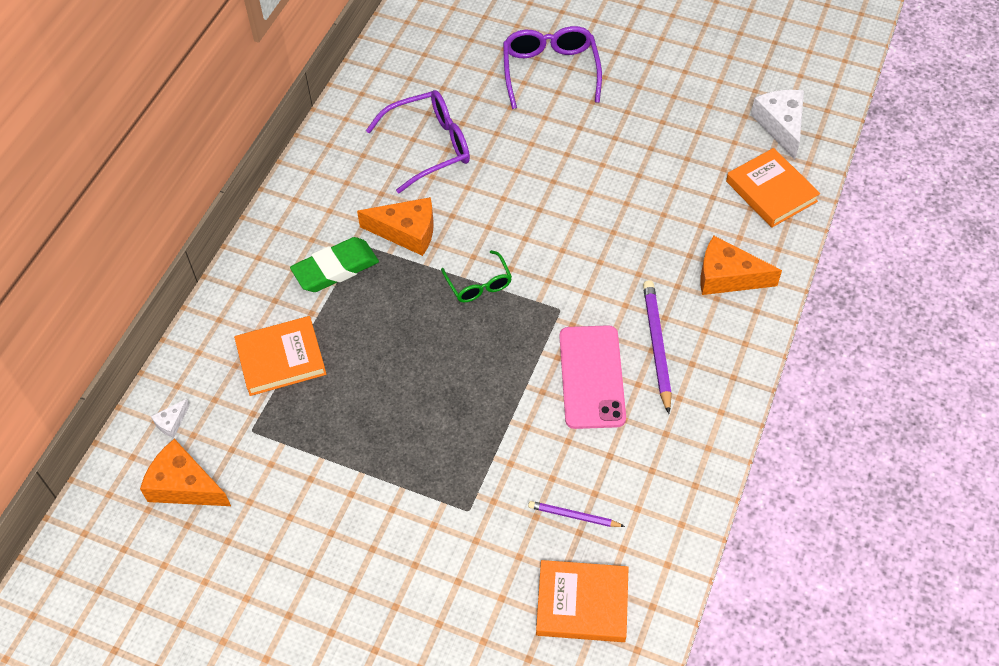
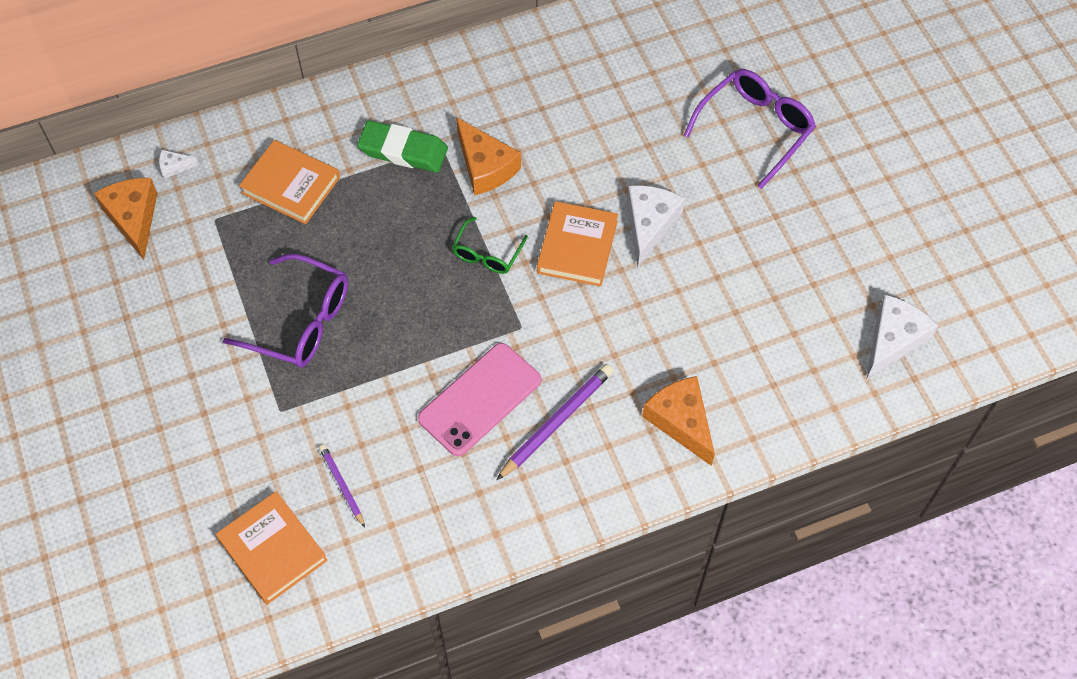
camera: 45 degrees right, 5 degrees up
(429, 146) = (583, 112): purple glasses -> purple glasses (300, 321)
(559, 179) = (649, 225): none -> white cheese
(771, 191) = (809, 387): orange book -> orange book (577, 247)

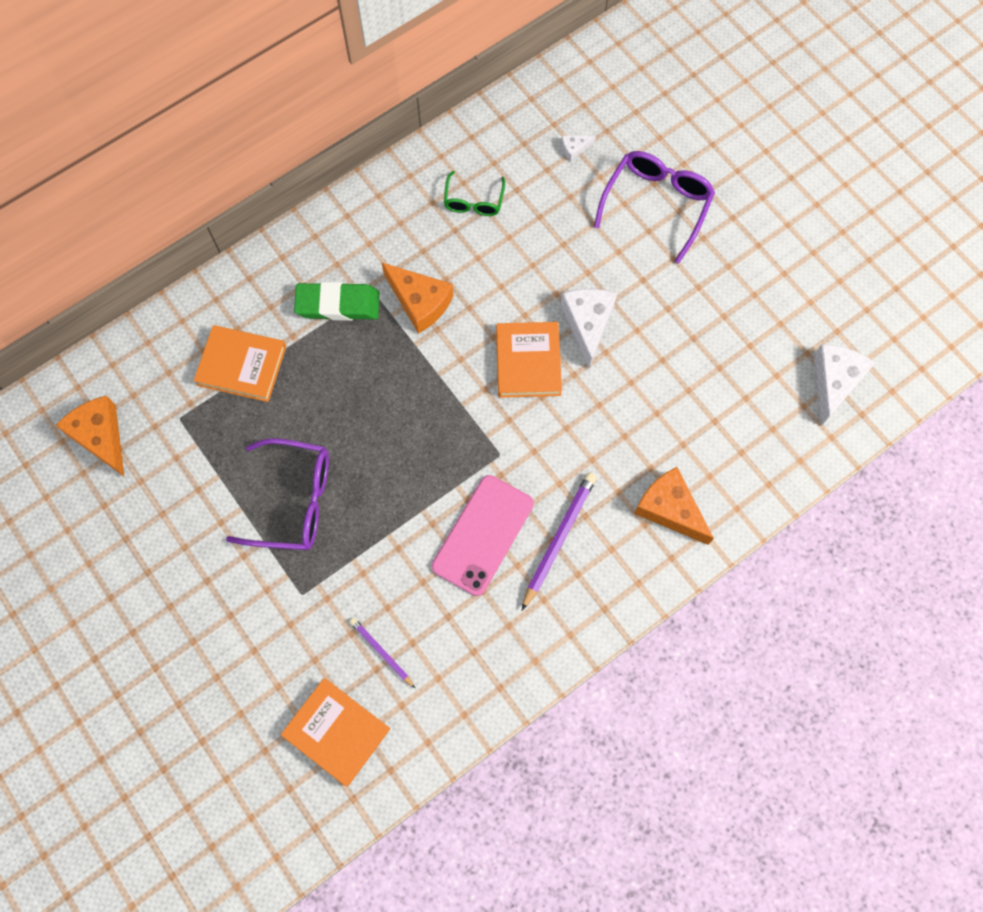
camera: 15 degrees left, 10 degrees up
(174, 167) = (124, 374): white cheese -> white cheese (574, 149)
(487, 253) = (447, 389): green glasses -> green glasses (474, 201)

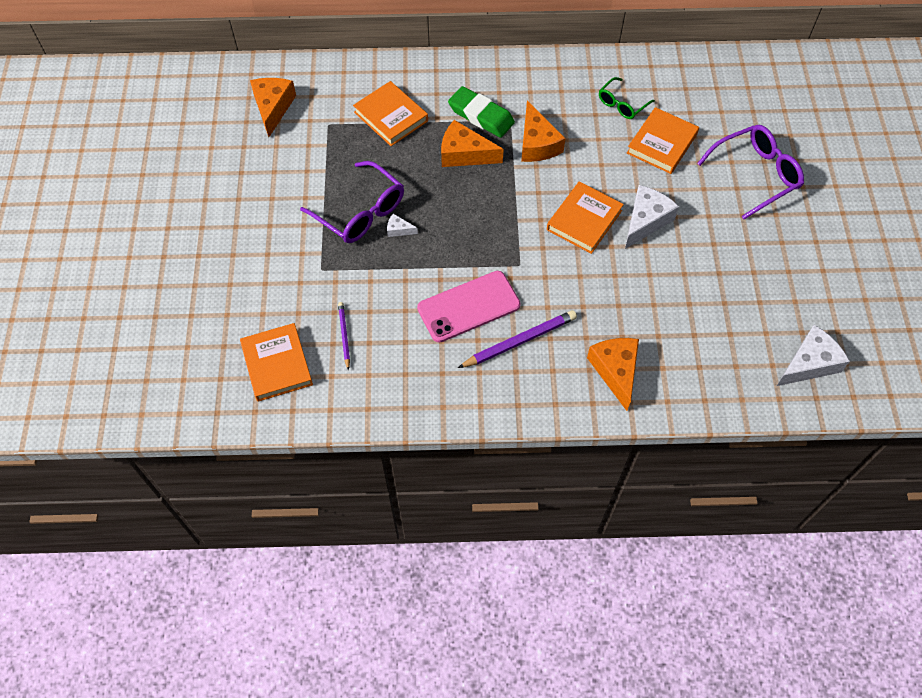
camera: 35 degrees right, 10 degrees down
(353, 362) = (464, 154): none -> orange cheese
(544, 224) = (662, 144): none -> orange book
(574, 149) = (720, 110): white cheese -> white cheese (398, 230)

